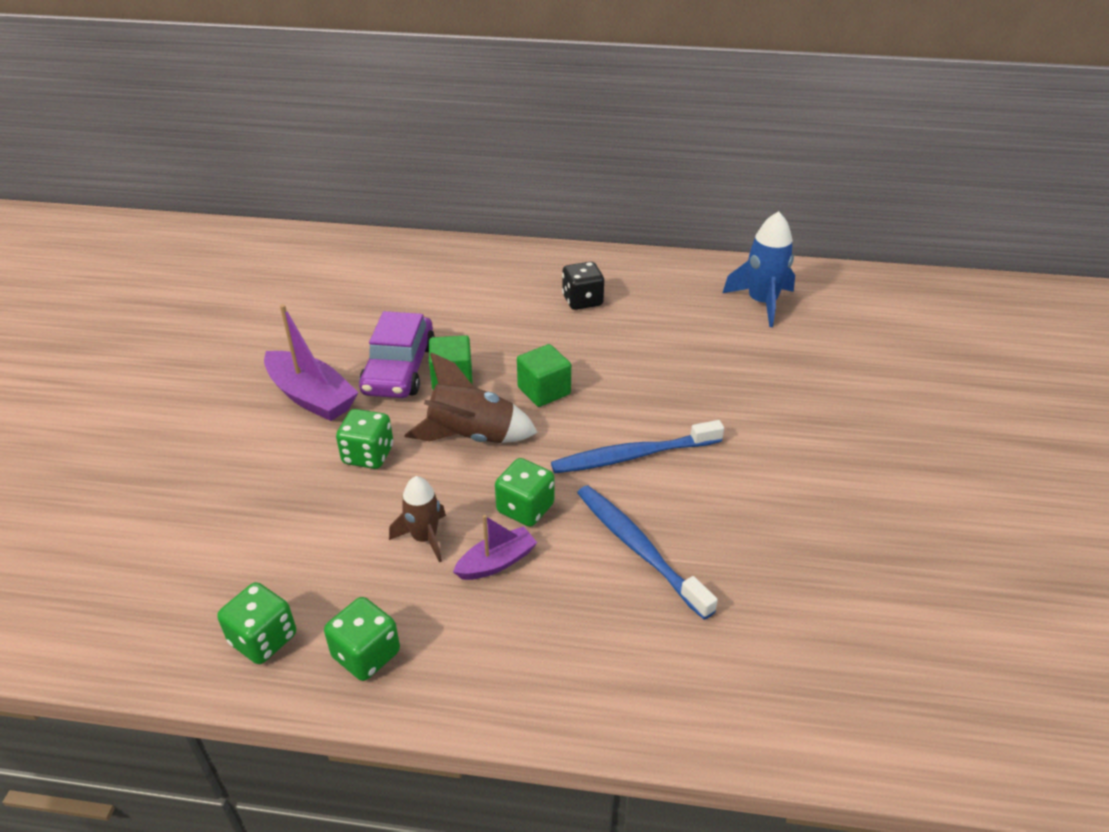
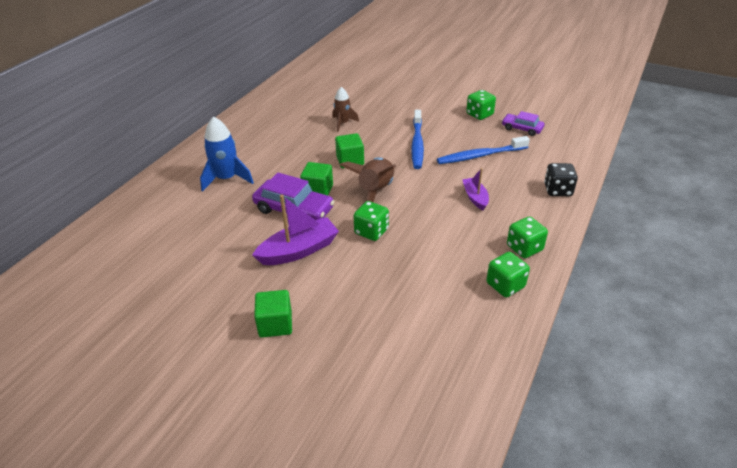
camera: 70 degrees left, 0 degrees up
(170, 415) = (275, 324): none -> green cube
(424, 538) = (449, 219): brown rocket -> brown rocket (343, 123)
(525, 508) = (440, 183): green dice -> green dice (479, 114)
(582, 301) = (275, 133): black dice -> black dice (558, 190)
(762, 303) = (320, 83): blue rocket -> blue rocket (226, 178)
(781, 602) = (522, 128): none -> purple car

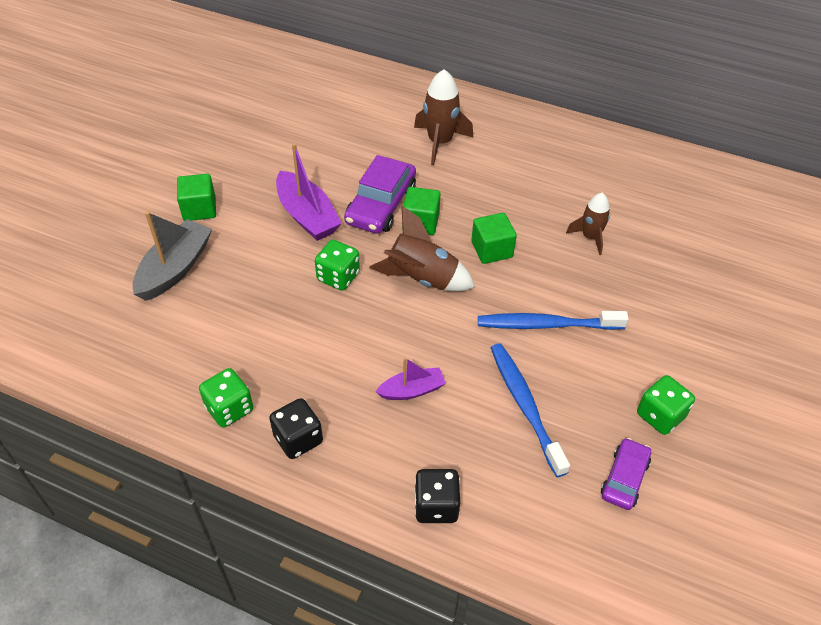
camera: 85 degrees right, 10 degrees up
(226, 178) = (440, 142): blue rocket -> brown rocket
(355, 334) = (175, 268): none -> grey boat
(524, 248) = (298, 439): green dice -> black dice

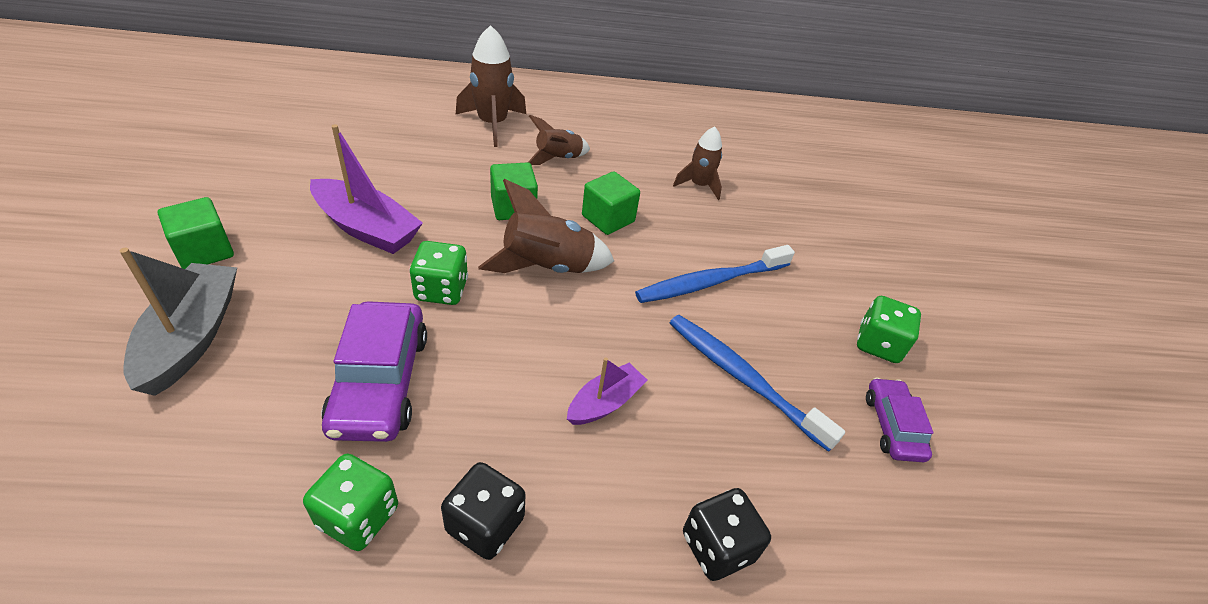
camera: 30 degrees left, 5 degrees down
(381, 205) = (456, 198): purple car -> purple car (380, 381)
(478, 186) = (558, 158): none -> brown rocket

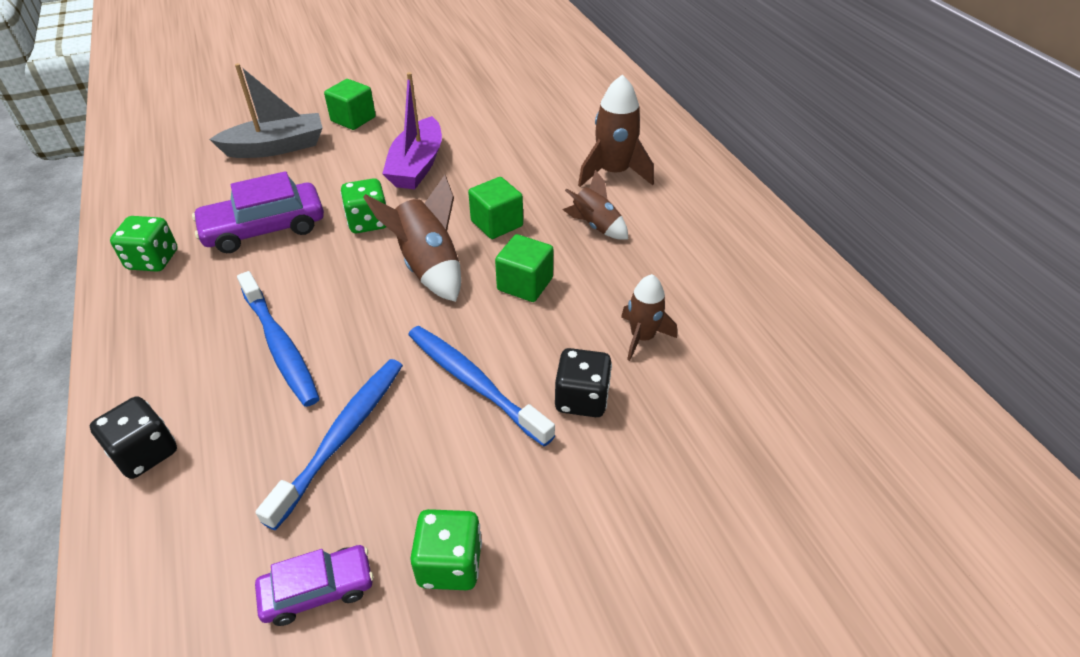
camera: 75 degrees right, 0 degrees up
(485, 524) = (153, 316): black dice -> black dice (581, 399)
(605, 402) = (280, 346): purple boat -> blue toothbrush

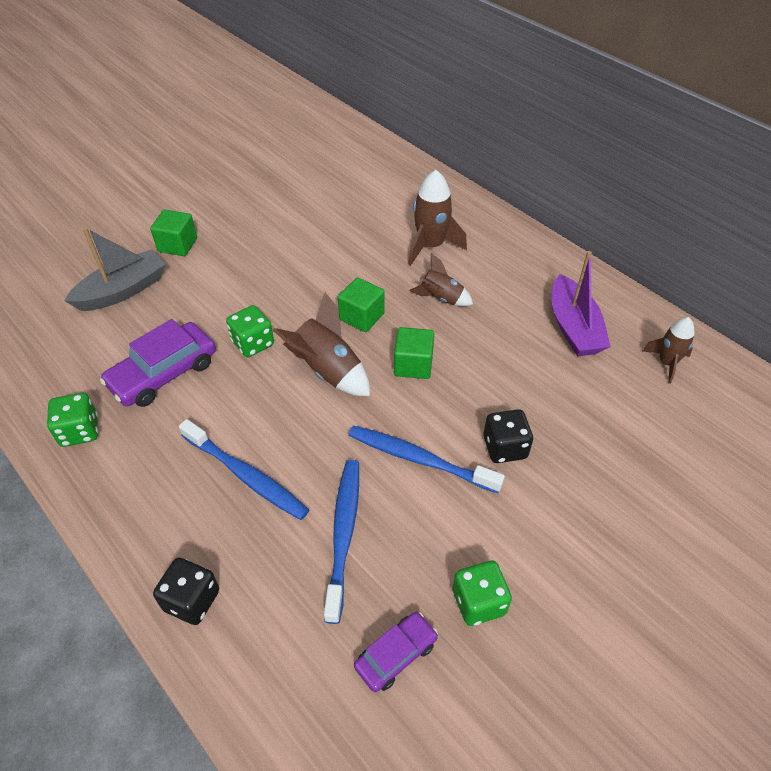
camera: 20 degrees left, 5 degrees up
(417, 166) = (263, 278): purple boat -> purple boat (573, 327)
(642, 337) = (523, 385): brown rocket -> brown rocket (666, 363)

